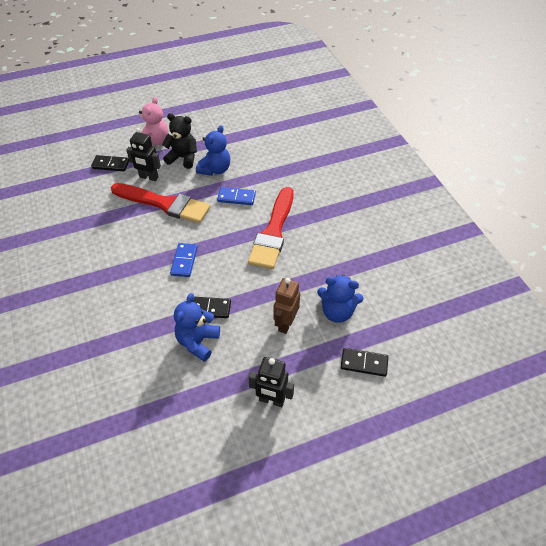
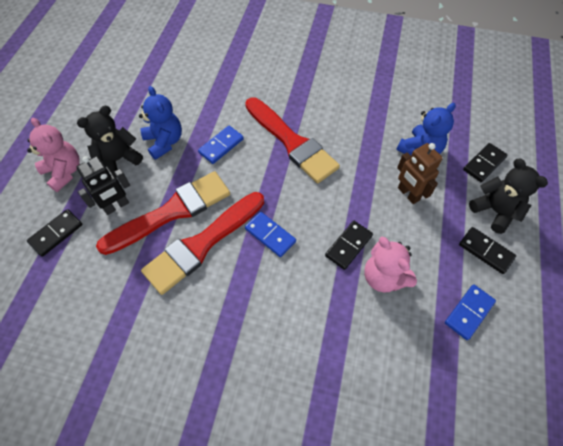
camera: 55 degrees left, 10 degrees up
(151, 231) = (202, 244): none -> red brush
(198, 342) = (384, 277): blue teddy bear -> pink teddy bear
(205, 410) = (469, 312): none -> blue domino
(271, 400) = (485, 251): black robot -> black domino
(318, 391) = (494, 211): none -> black teddy bear

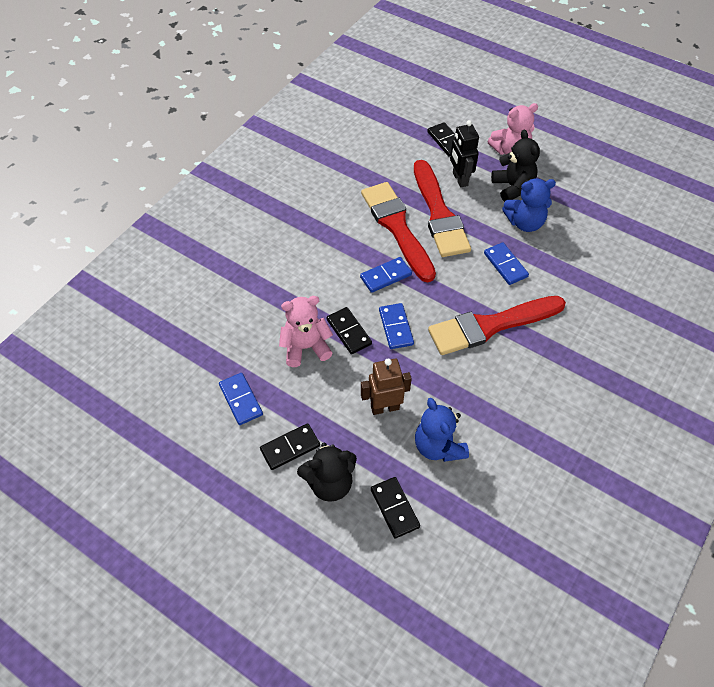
camera: 110 degrees right, 5 degrees down
(325, 209) = (396, 327): none -> blue domino

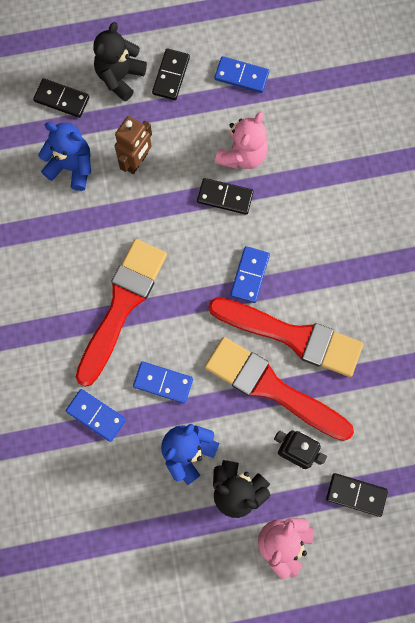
camera: 135 degrees right, 20 degrees up
(396, 327) = (194, 234): blue domino -> blue domino (96, 415)

